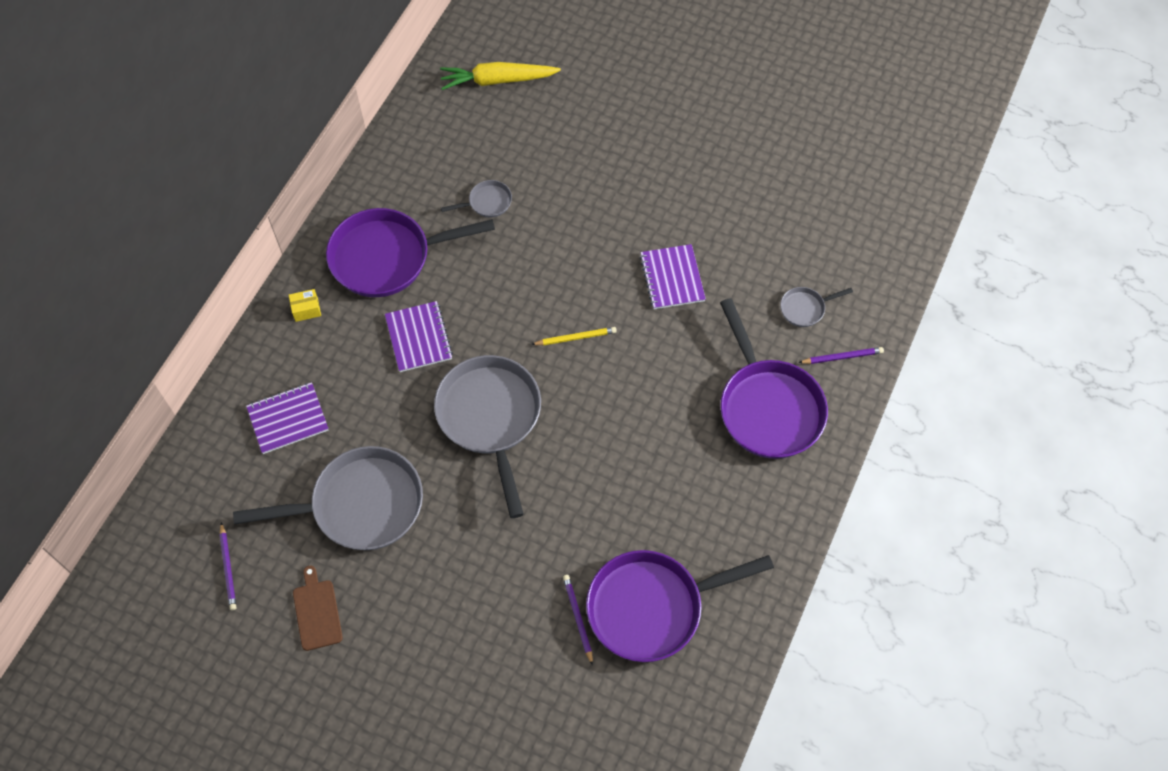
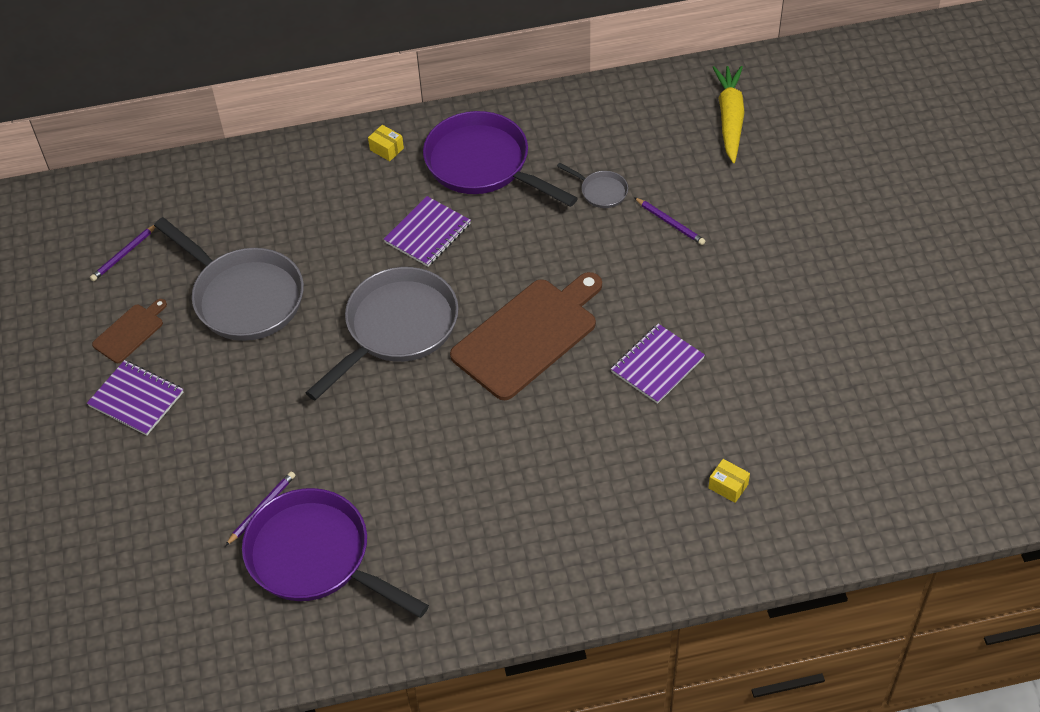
camera: 55 degrees right, 10 degrees down
(288, 419) = (280, 203): purple notebook -> purple notebook (136, 399)
(497, 80) = (730, 118): yellow carrot -> yellow carrot turned 45 degrees clockwise
(575, 338) = (528, 335): yellow pencil -> brown cutting board
(768, 407) = (593, 521): purple pan -> none
(805, 308) = (728, 486): grey pan -> yellow box
(842, 357) = (704, 549): purple pencil -> purple pencil (670, 223)

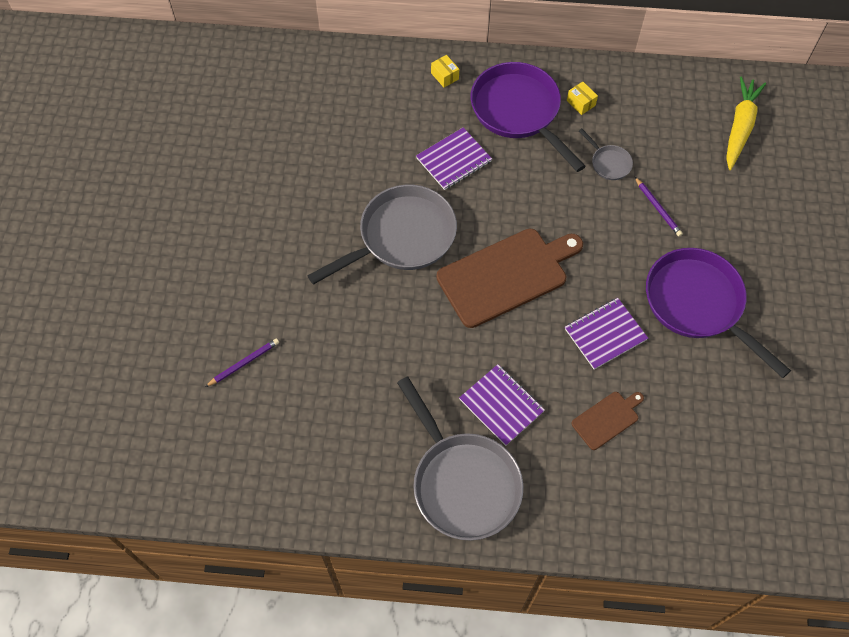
camera: 15 degrees right, 10 degrees up
(124, 254) = (209, 110): purple pencil -> none
(130, 332) = (192, 178): brown cutting board -> brown cutting board (607, 419)
(136, 399) = (178, 238): purple notebook -> purple notebook (501, 405)
(244, 297) = (289, 174): grey pan -> grey pan (462, 483)
(315, 557) = (272, 418): purple pan -> purple pan (698, 304)
(728, 486) = (629, 463): yellow box -> yellow box (581, 103)

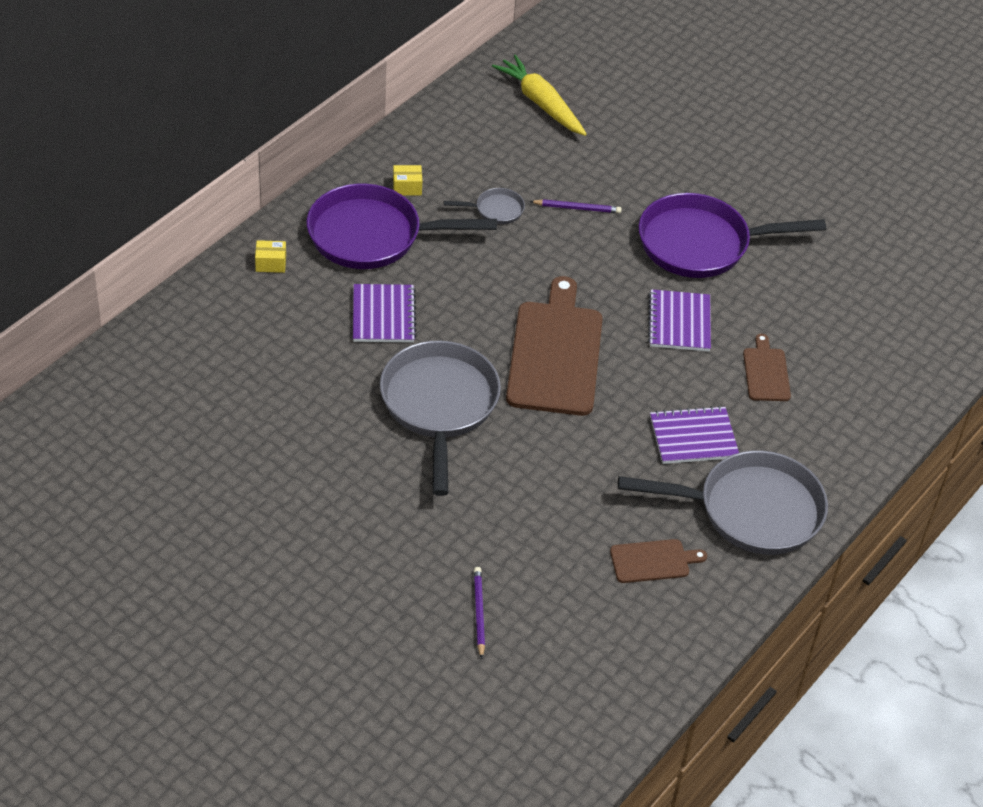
camera: 60 degrees left, 15 degrees down
(365, 443) = (653, 561): none -> brown cutting board

